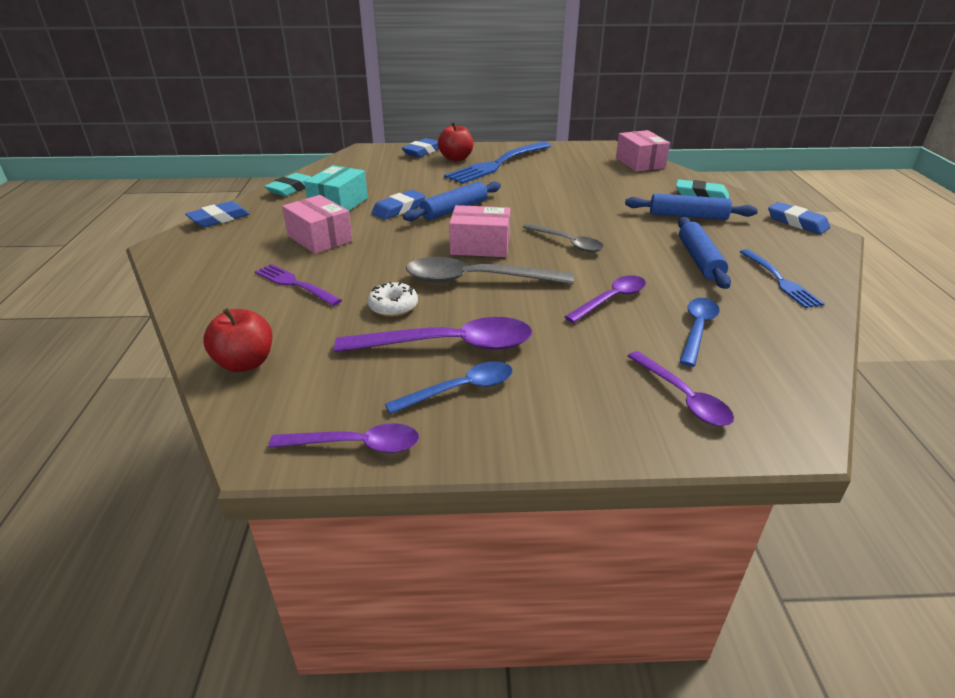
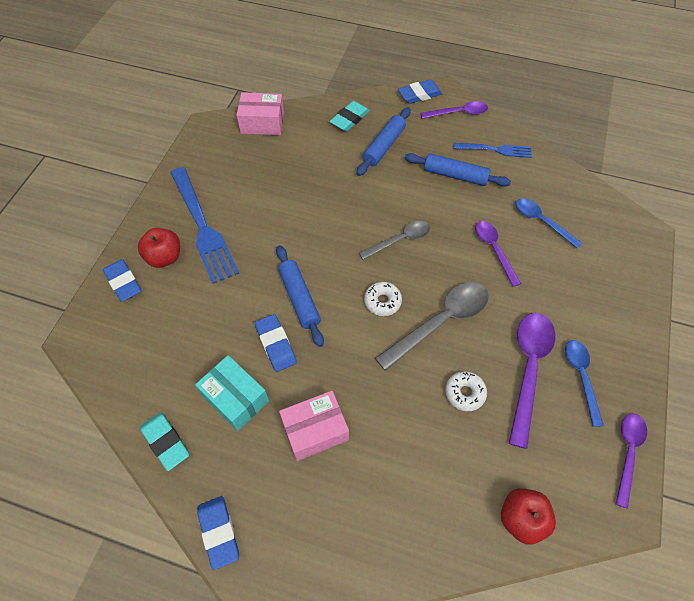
camera: 70 degrees left, 25 degrees up
(295, 284) = (404, 465): purple fork -> none
(477, 280) = (440, 322): grey spoon -> grey spoon turned 150 degrees counterclockwise
(480, 246) = (382, 301): pink box -> white donut
(683, 397) = (607, 263): purple spoon -> purple spoon (458, 113)

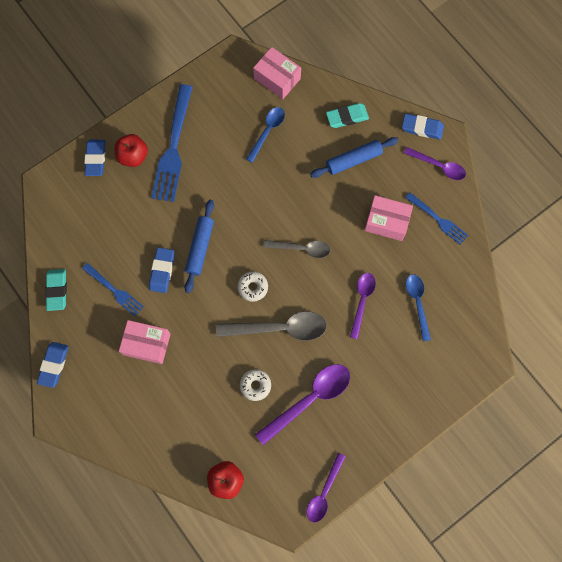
camera: 35 degrees right, 15 degrees up
(235, 398) = (114, 290): turquoise box -> blue fork
(455, 175) = (386, 222): blue rolling pin -> pink box
(581, 377) = (339, 428): blue spoon -> blue spoon (267, 131)
(627, 453) = (324, 492): purple spoon -> purple spoon turned 150 degrees clockwise

